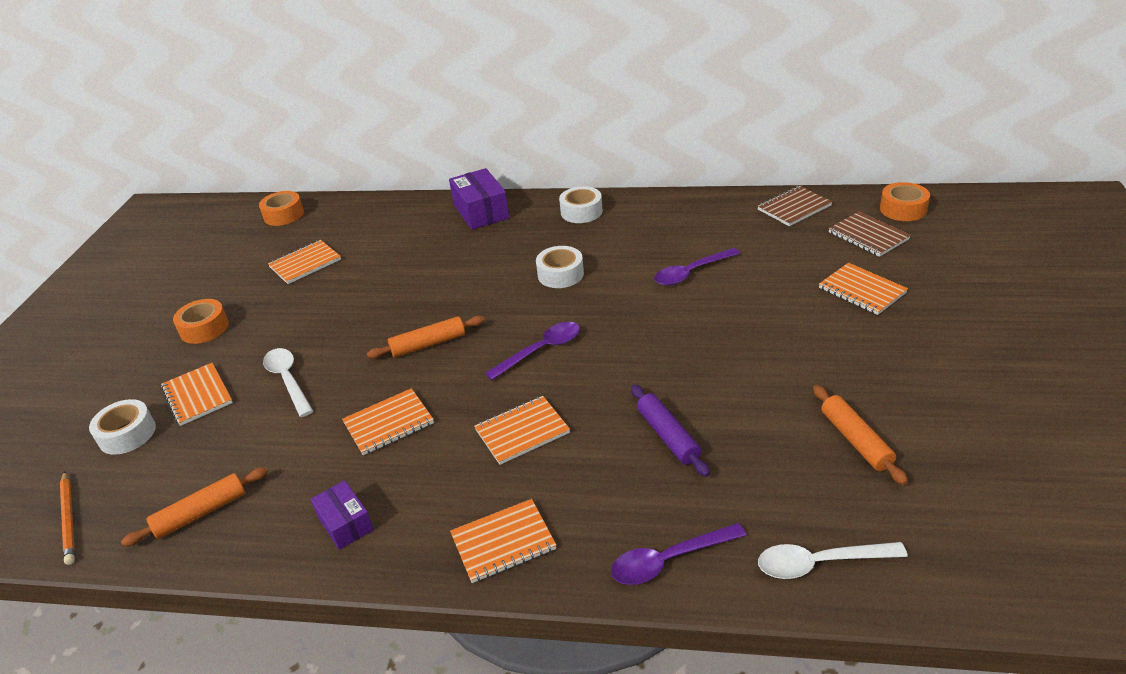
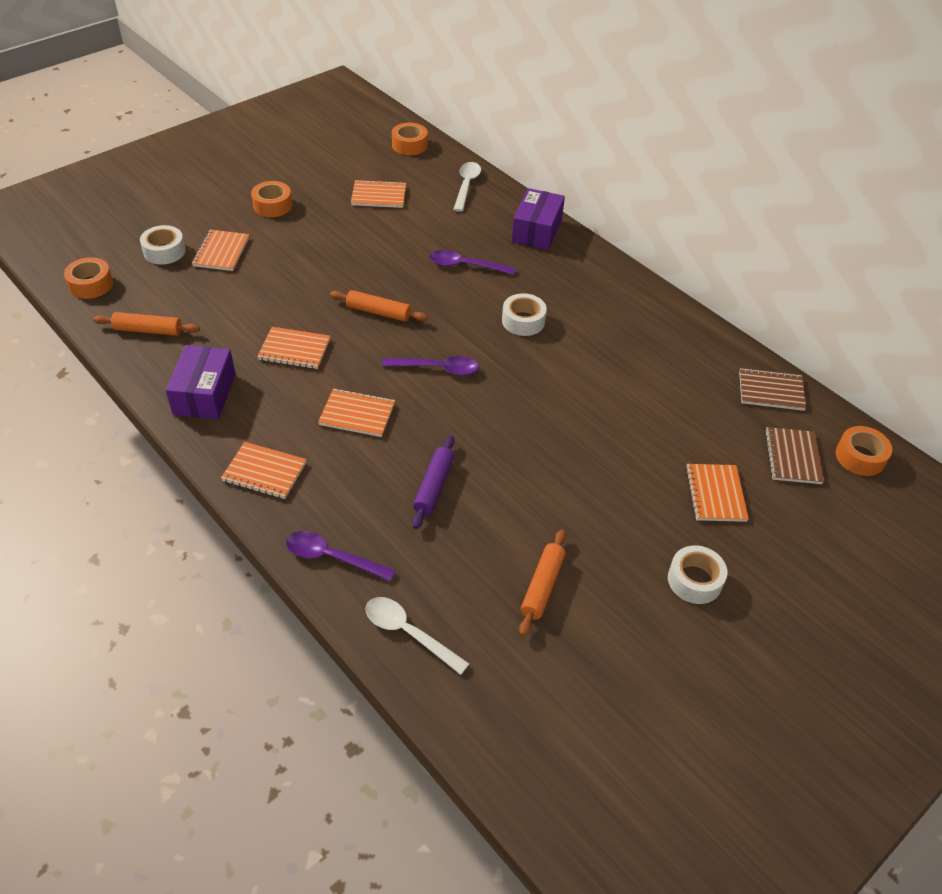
camera: 35 degrees right, 10 degrees up
(69, 519) = (91, 284): orange pencil -> orange tape
(288, 380) = (276, 277): white spoon -> white spoon (466, 185)
(345, 523) = (204, 394): purple box -> purple box, size x1.62
(581, 212) = (605, 280): white tape -> white tape (694, 580)
(690, 273) = (612, 386): purple spoon -> purple spoon (465, 265)

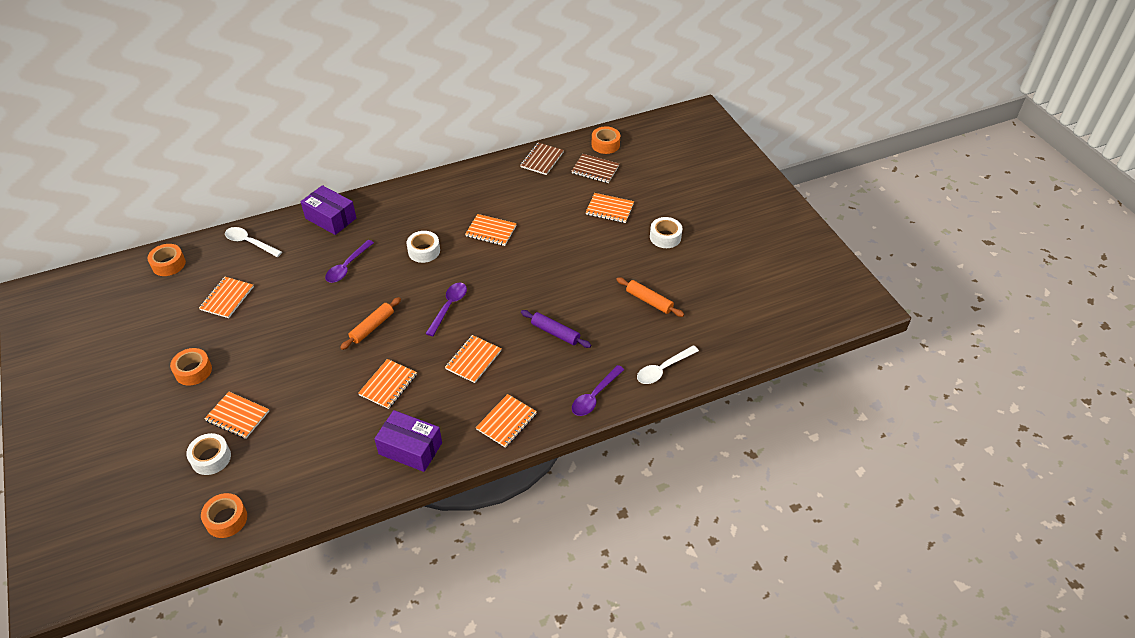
camera: 70 degrees left, 0 degrees up
(148, 330) = (314, 480): orange rolling pin -> none
(593, 373) = (491, 231): none -> orange notebook

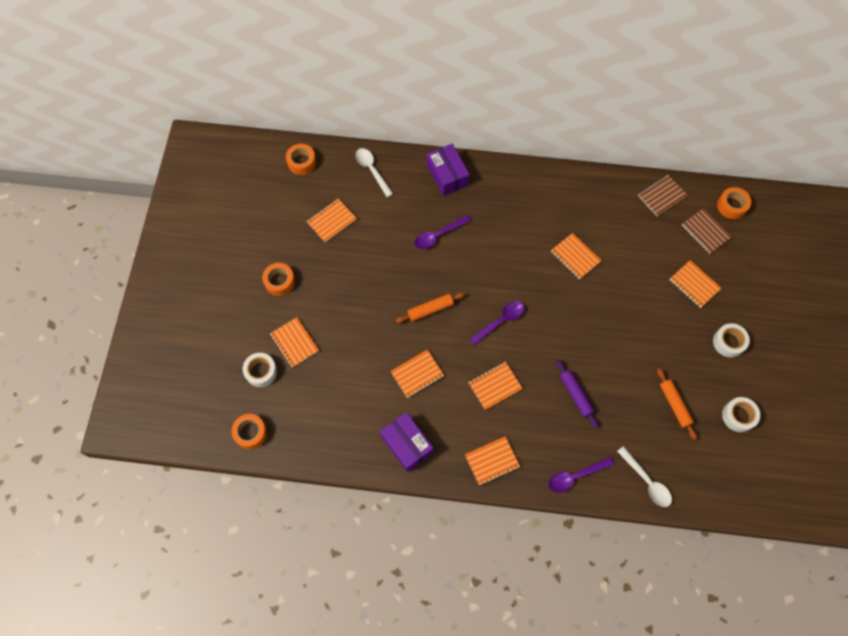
camera: 30 degrees right, 20 degrees up
(424, 251) = (508, 250): white tape -> white tape (738, 416)
(662, 369) = (647, 481): white spoon -> white spoon turned 120 degrees counterclockwise

